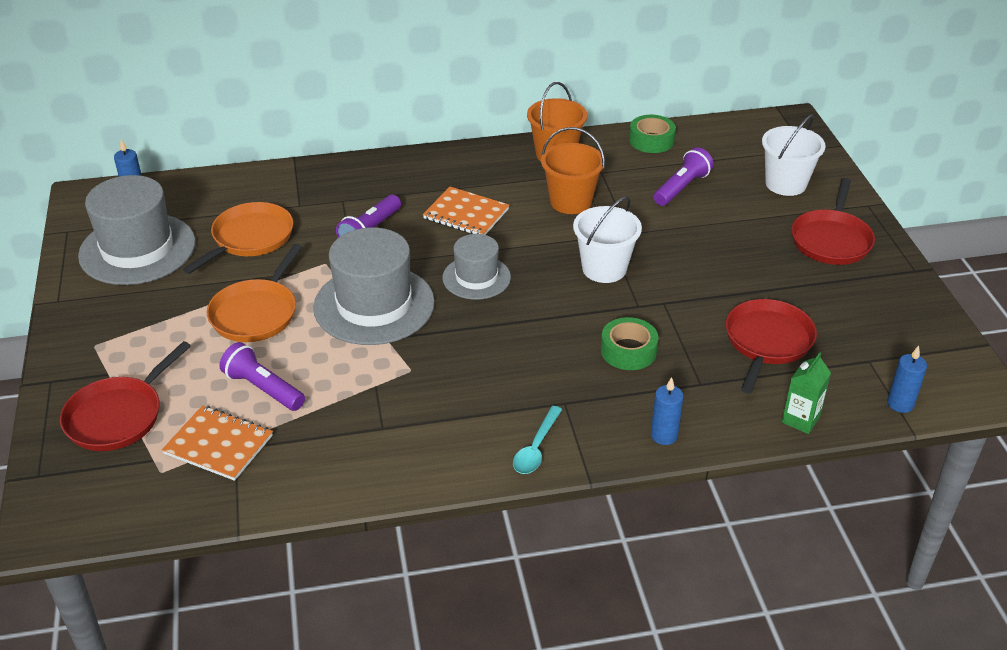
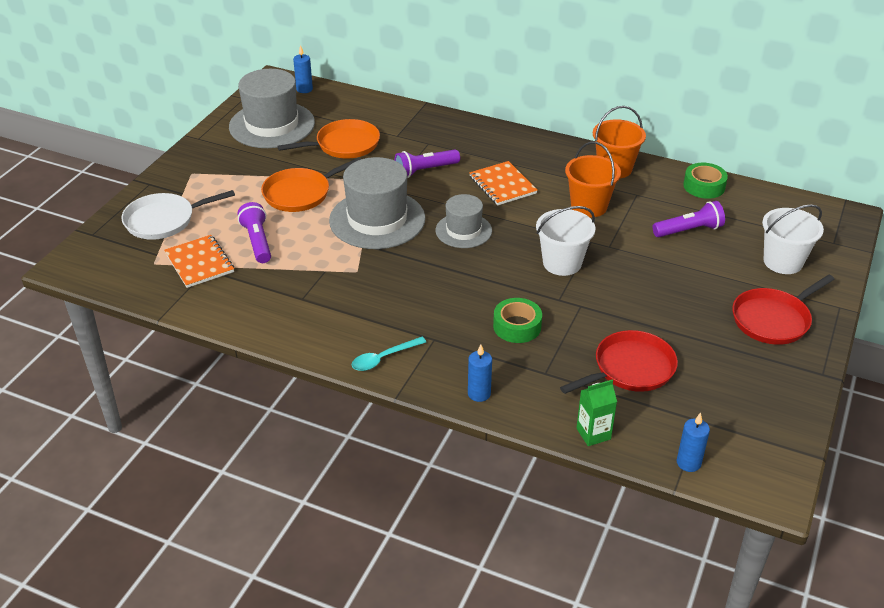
camera: 35 degrees right, 0 degrees up
(118, 416) = (163, 220): red pan -> white pan

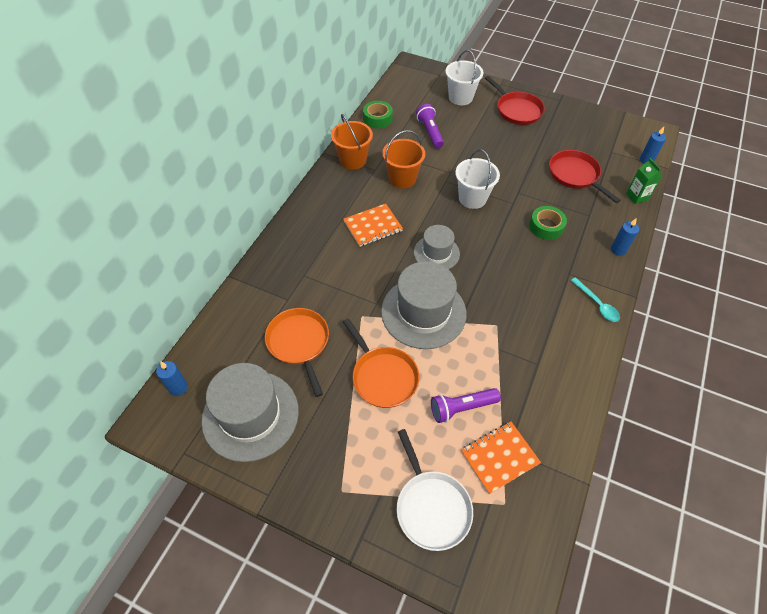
camera: 90 degrees left, 15 degrees up
(425, 170) = (348, 277): purple flashlight -> none

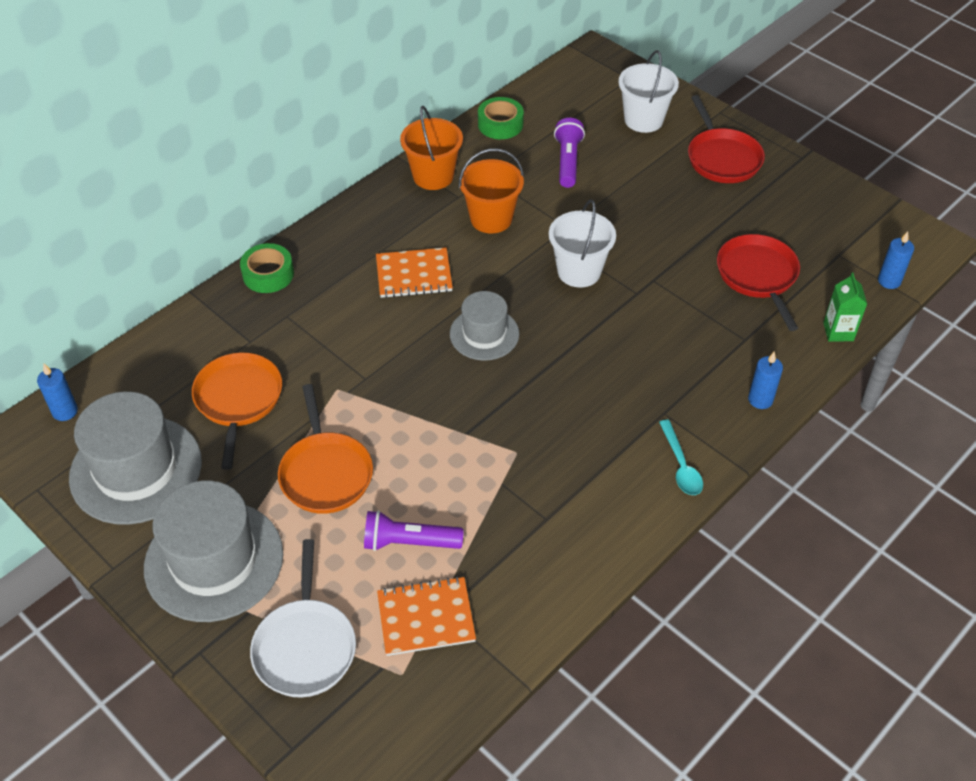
camera: 20 degrees right, 5 degrees down
(423, 312) = (423, 407): grey hat -> grey hat (214, 560)
(546, 226) = (667, 339): green tape -> green tape (268, 274)

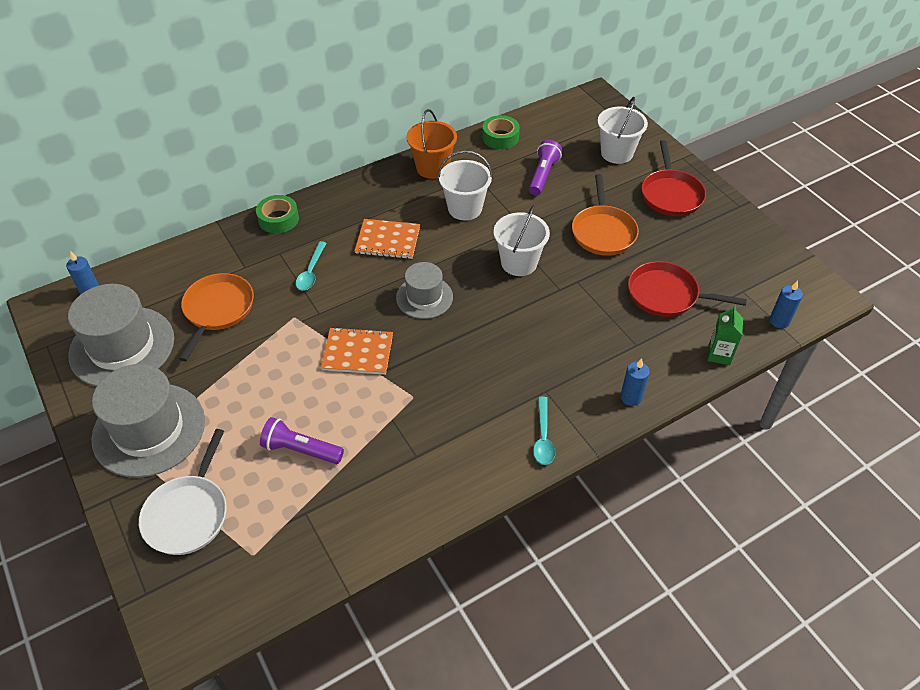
camera: 15 degrees right, 0 degrees up
(325, 473) = (259, 380): orange pan -> orange pan (603, 232)
(335, 331) = (311, 272): none -> turquoise spoon
(426, 617) = (289, 514): orange notebook -> orange notebook (357, 352)
(491, 218) = (465, 208): orange bucket -> white bucket
(758, 276) = (666, 295): red pan -> red pan turned 75 degrees counterclockwise

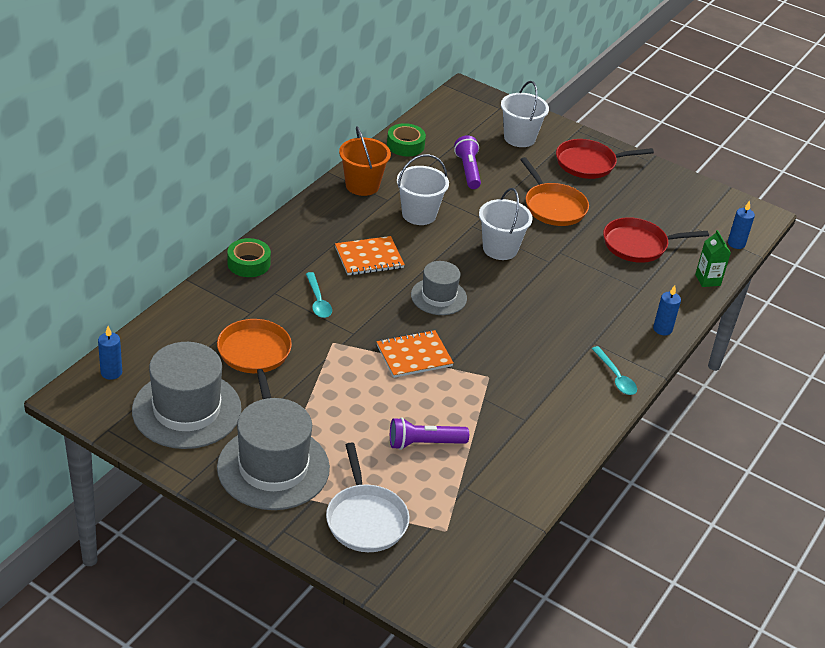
camera: 30 degrees left, 10 degrees down
(671, 194) = (588, 163): red pan -> red pan turned 105 degrees clockwise

